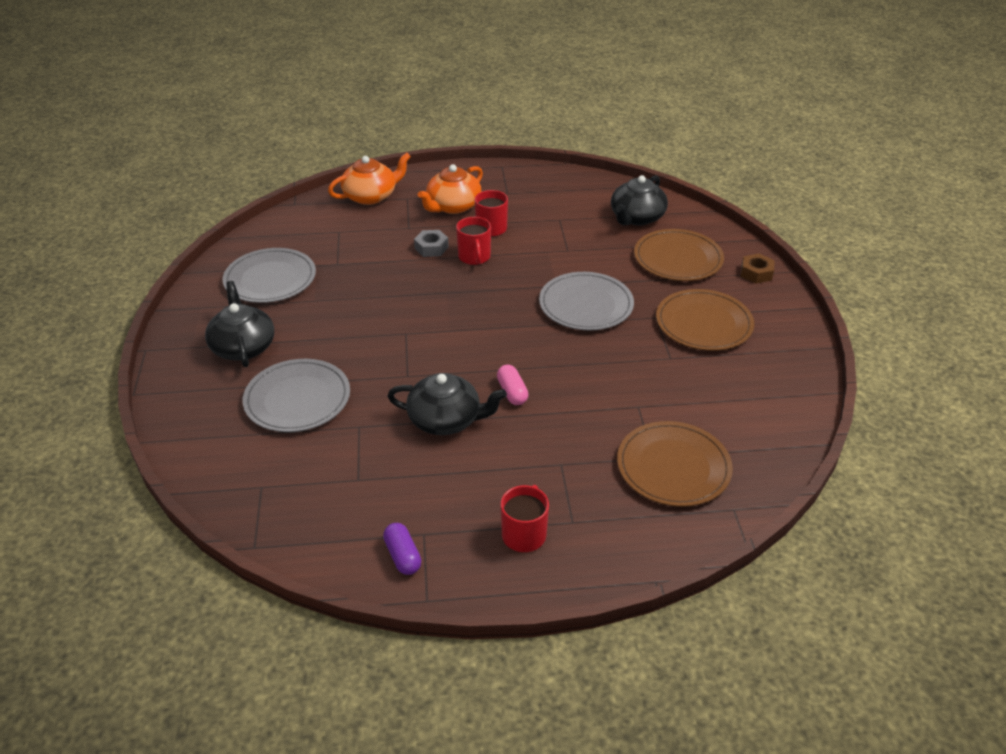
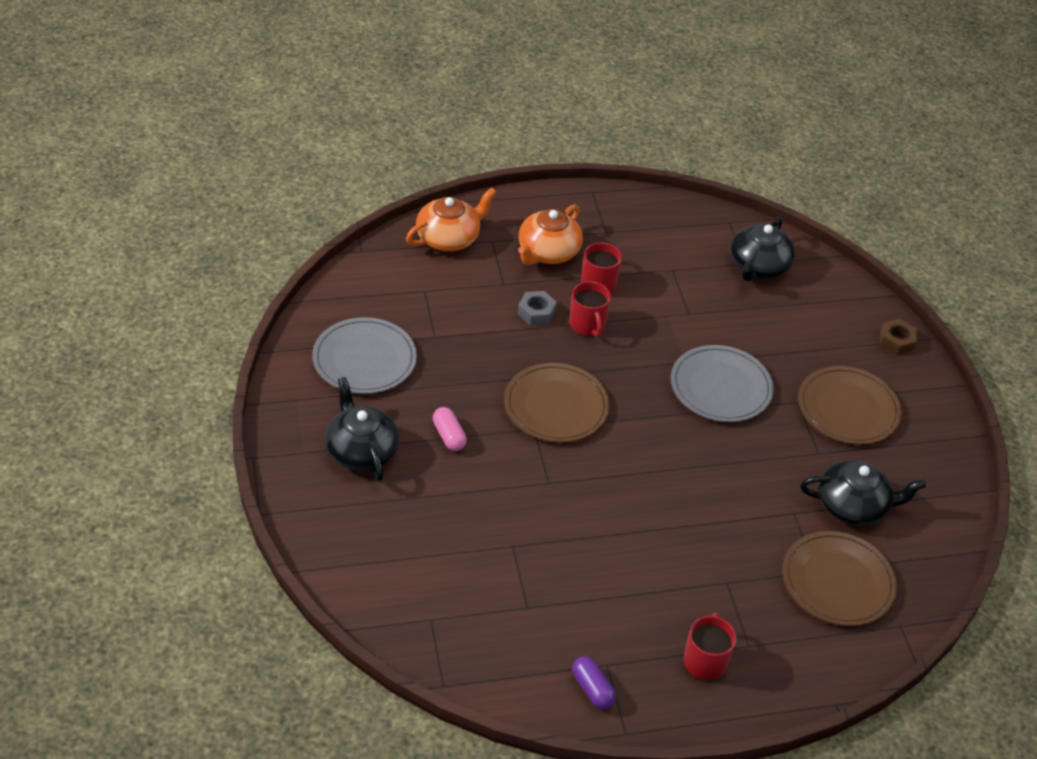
camera: 10 degrees left, 5 degrees up
(297, 399) = (439, 514): grey plate -> none
(446, 419) = (601, 535): black teapot -> black teapot (853, 506)
(512, 392) = (662, 500): pink capsule -> pink capsule (449, 436)
(678, 259) = (811, 323): brown plate -> brown plate (556, 406)

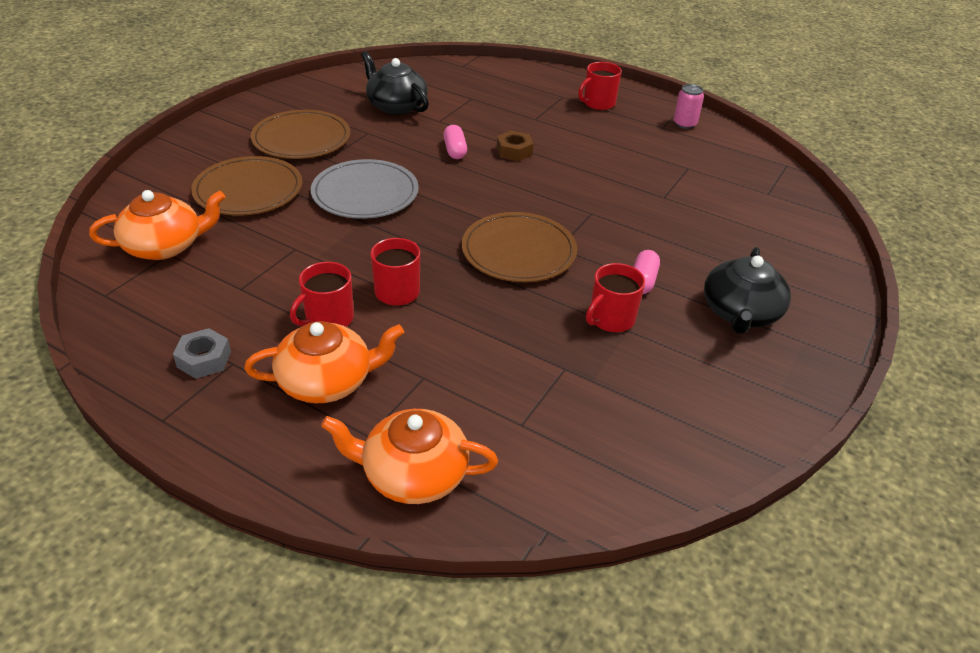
camera: 135 degrees left, 5 degrees down
(364, 359) = (667, 389): grey plate -> none
(440, 388) = (610, 319): none -> red mug
(536, 312) = (430, 329): grey nut -> grey nut (204, 359)
(592, 689) = (684, 124): purple capsule -> pink can
(729, 482) = (455, 150): none -> pink capsule
(758, 266) = (165, 246): black teapot -> orange teapot
(838, 581) = (466, 90): brown plate -> brown plate (248, 190)
(896, 341) = (185, 148): brown nut -> brown nut (514, 151)

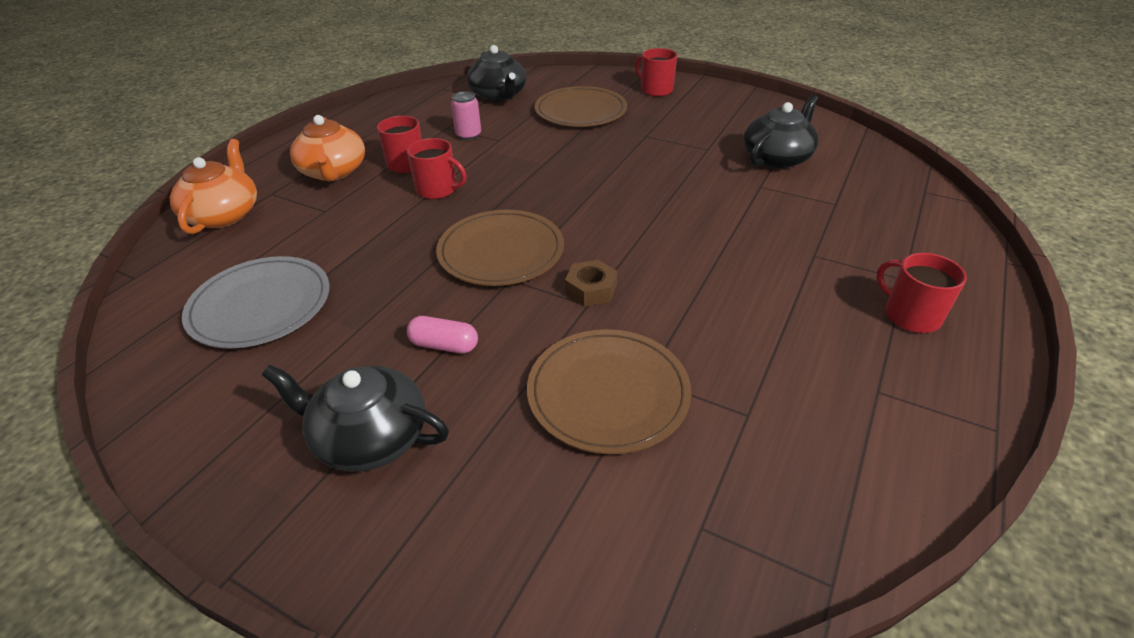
camera: 90 degrees right, 0 degrees up
(165, 246) = (498, 95): orange teapot -> black teapot
(204, 359) = (369, 127): grey nut -> none
(301, 139) = (677, 120): brown plate -> brown plate (608, 393)
(365, 193) = (590, 159): grey plate -> grey plate (260, 305)
(455, 150) = (696, 201): pink capsule -> none
(514, 151) = (714, 241): brown nut -> brown nut (591, 289)
(610, 319) = (378, 317): red mug -> red mug (655, 90)
(684, 124) = (911, 423): pink can -> pink can (468, 135)

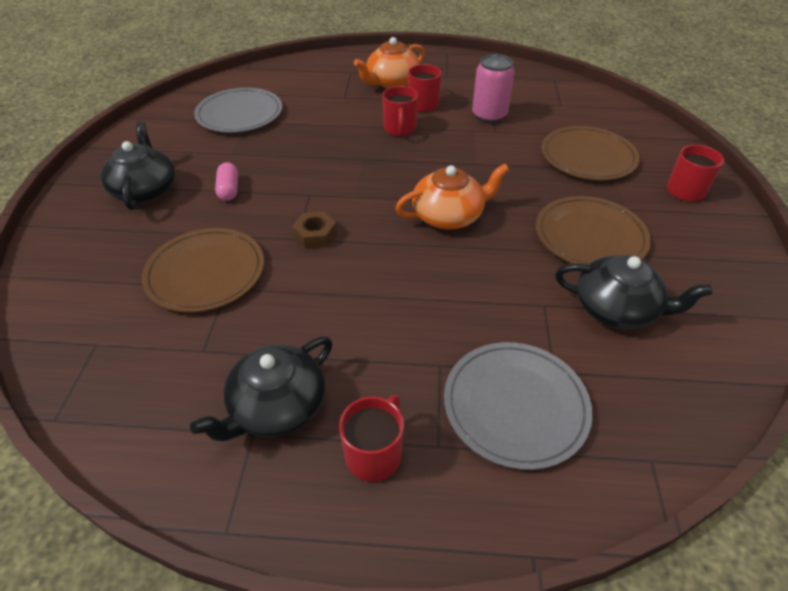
camera: 65 degrees right, 5 degrees up
(224, 215) = (318, 67): orange teapot -> orange teapot (448, 216)
(468, 135) = (489, 115): pink can -> pink can, size x1.55
(498, 95) = (571, 107): black teapot -> black teapot (277, 407)
(501, 251) = (339, 180): brown plate -> brown plate (590, 236)
(867, 230) = (515, 405): none -> grey plate

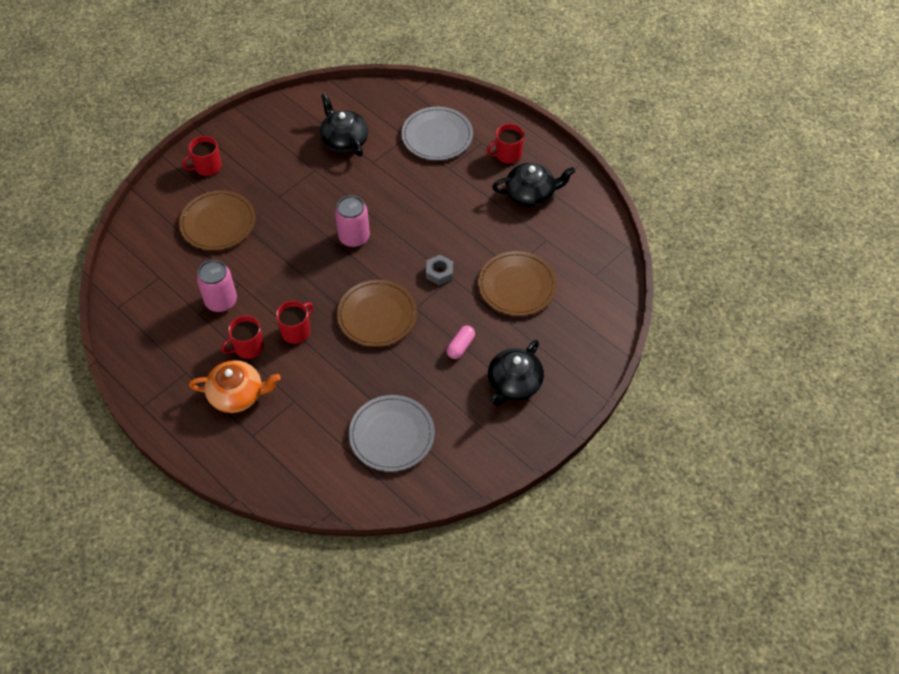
camera: 140 degrees left, 10 degrees up
(315, 235) = (439, 273): brown nut -> grey nut
(448, 216) = (354, 237): orange teapot -> pink can
(590, 236) = (300, 177): brown plate -> brown plate (377, 315)

